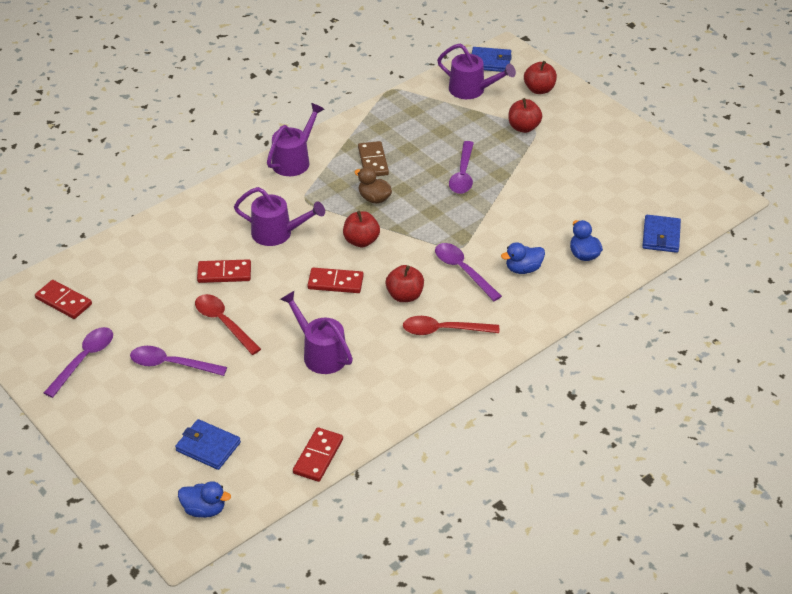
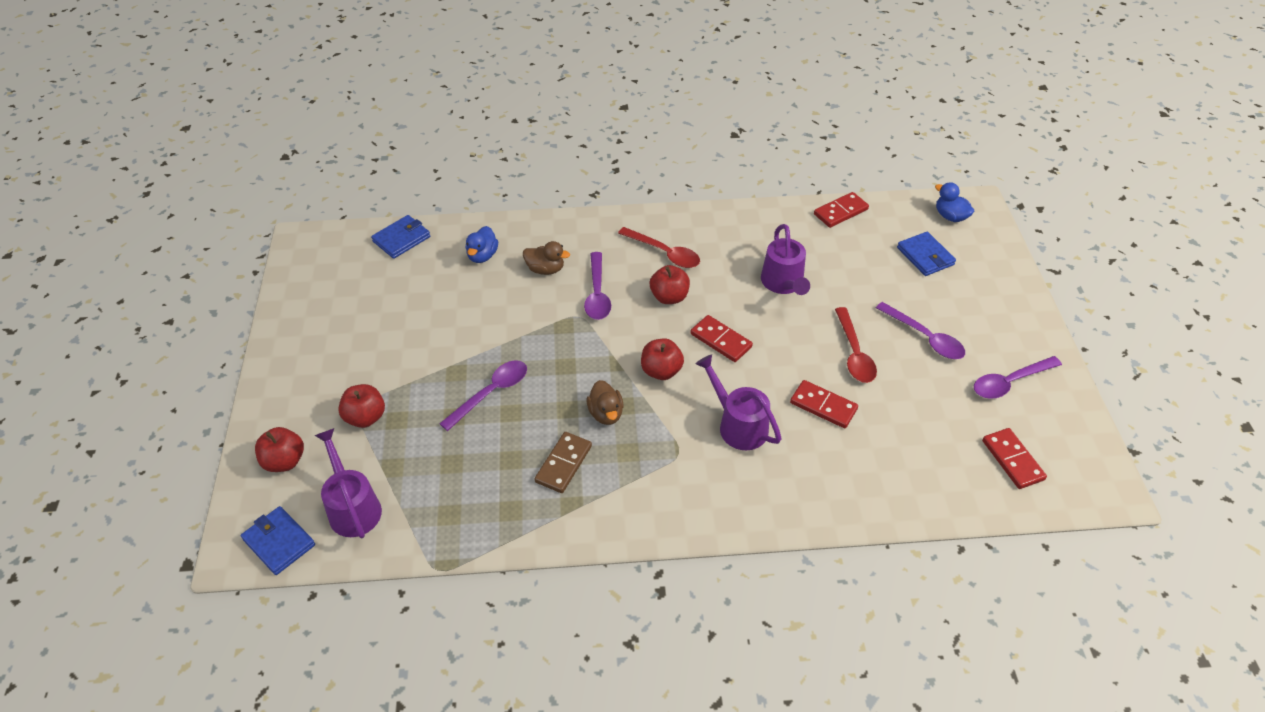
camera: 145 degrees left, 5 degrees up
(294, 160) = (648, 518): purple watering can -> none
(523, 269) = (545, 269): blue duck -> brown duck

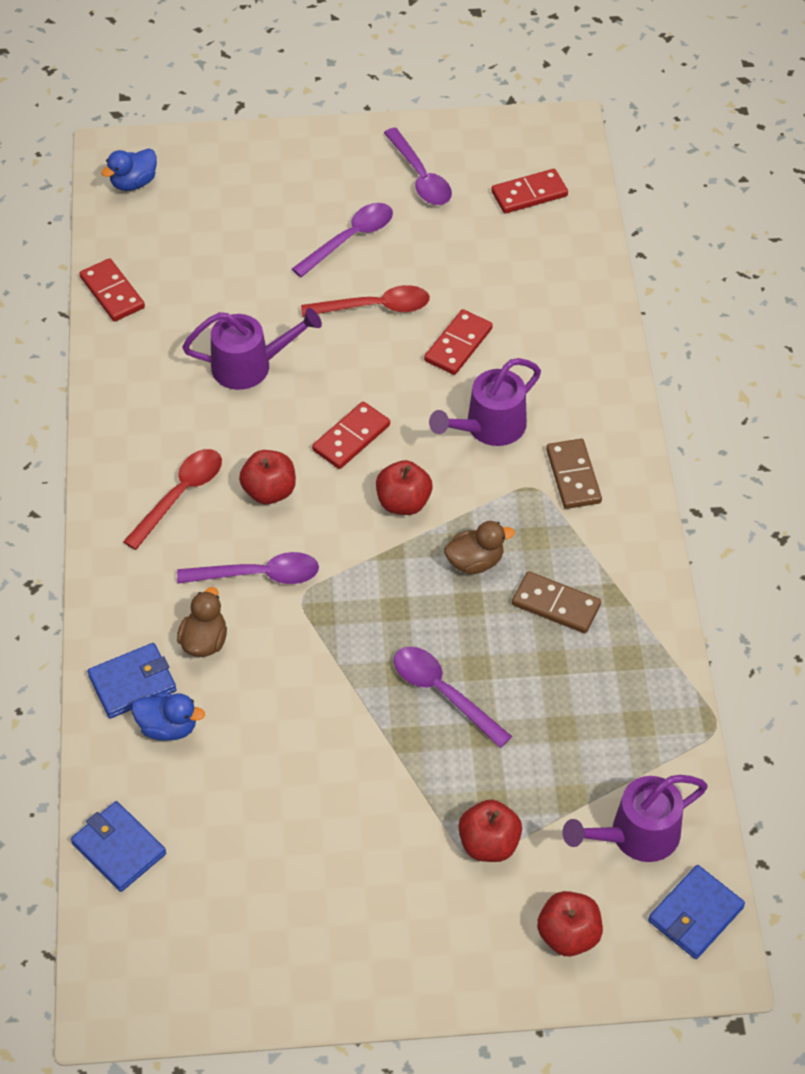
camera: 90 degrees left, 5 degrees up
(691, 481) = (573, 476): none -> brown domino
(925, 256) = (208, 218): blue wallet -> blue wallet (132, 683)

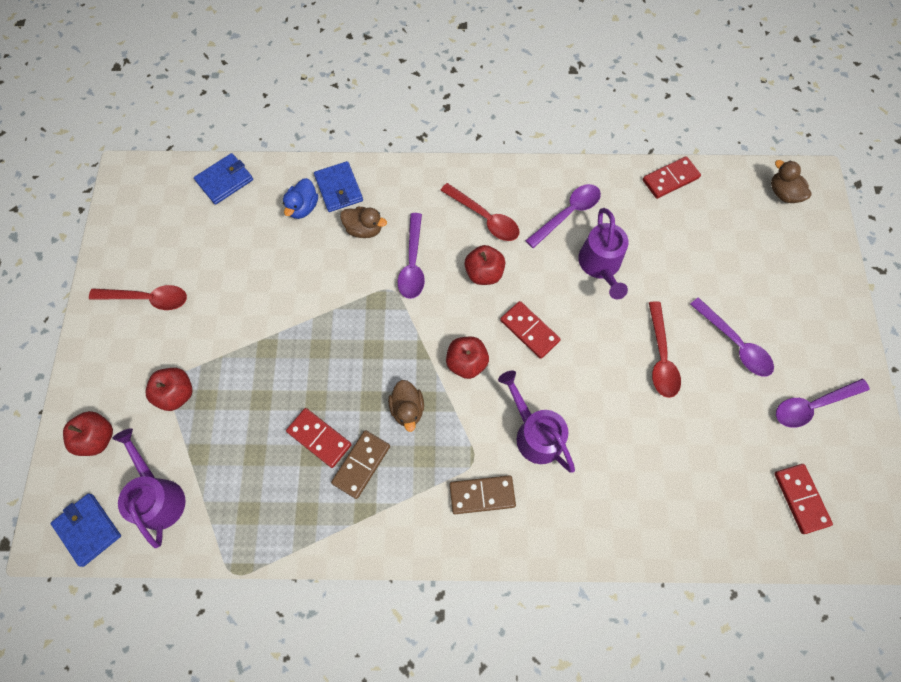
camera: 95 degrees right, 15 degrees up
(134, 183) = (783, 193): blue duck -> brown duck
(341, 917) = (148, 299): none -> red spoon
(442, 693) = (299, 375): purple spoon -> purple spoon (568, 213)
(458, 345) = (621, 418): red domino -> red domino (319, 438)

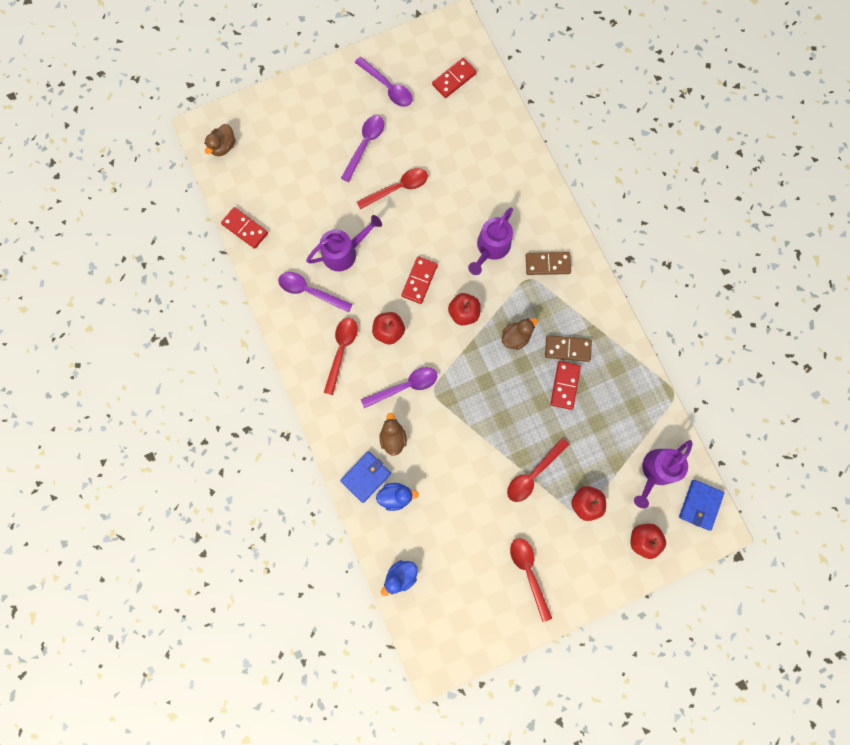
camera: 115 degrees left, 10 degrees up
(225, 180) = (401, 575): blue wallet -> blue duck
(242, 351) = (533, 474): none -> red spoon
(482, 495) = (547, 264): brown domino -> brown domino turned 60 degrees counterclockwise

